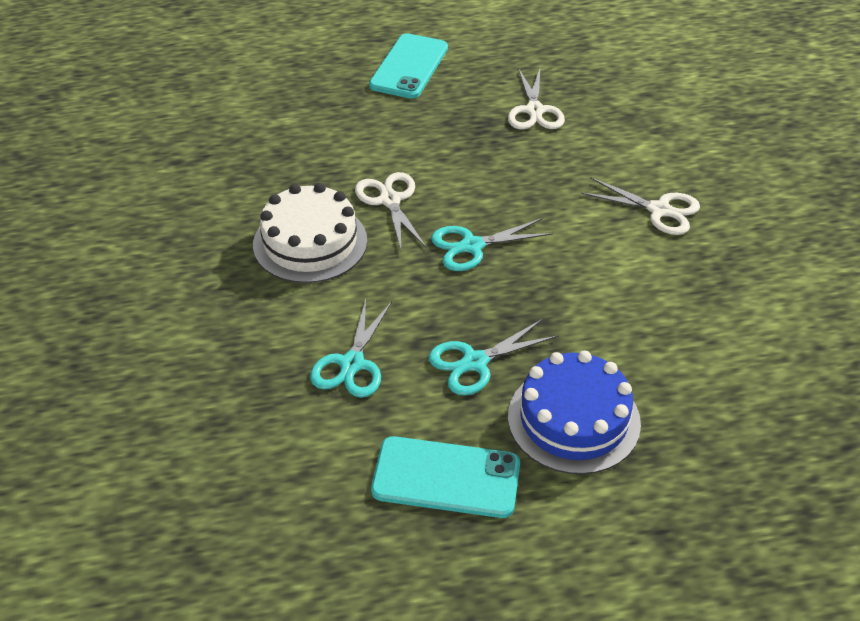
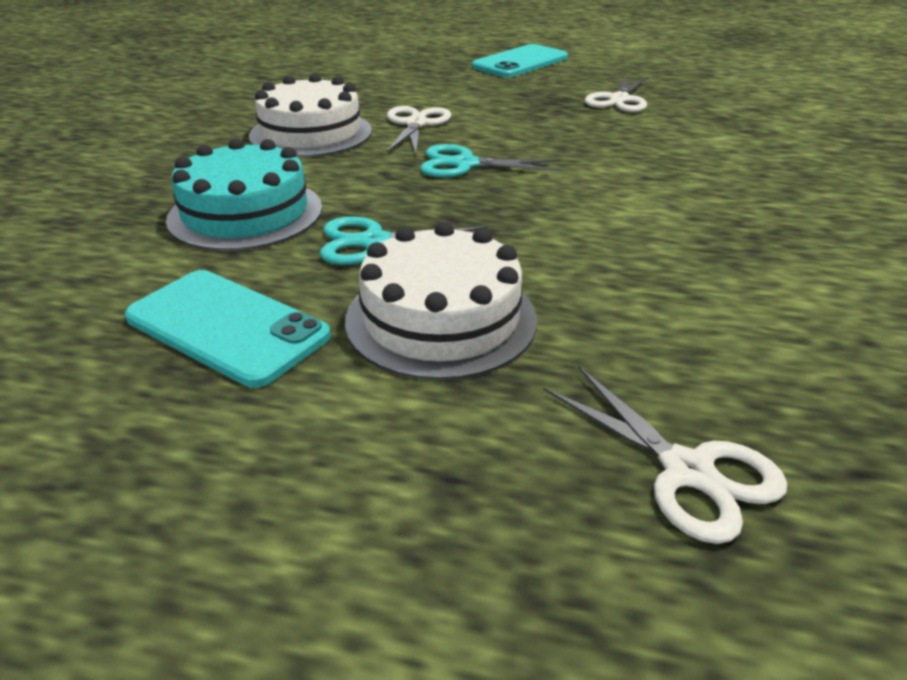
camera: 25 degrees right, 10 degrees down
(352, 364) = (245, 213): turquoise scissors -> turquoise cake
(573, 419) = (441, 319): blue cake -> white cake
(659, 210) = (708, 180): white scissors -> white scissors (687, 471)

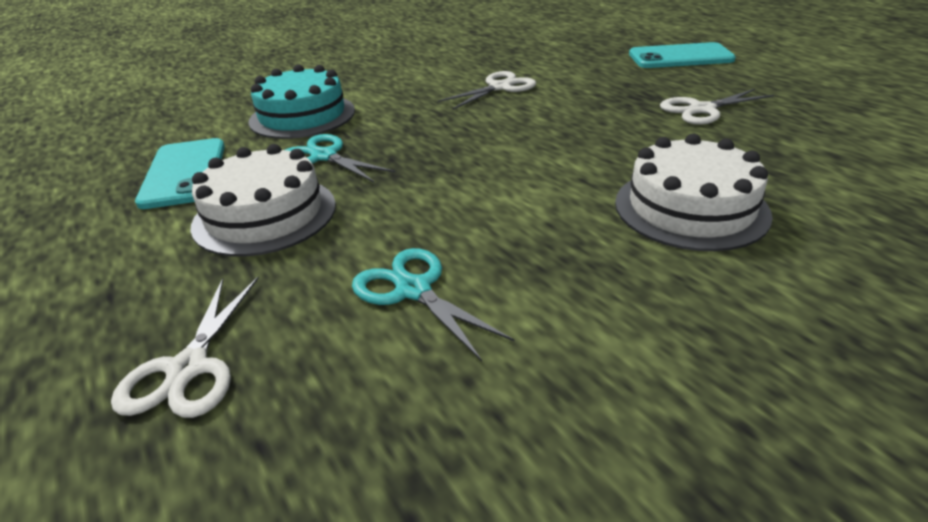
camera: 45 degrees right, 0 degrees up
(311, 133) = (425, 77): white cake -> white cake (690, 208)
(465, 164) = (472, 125): turquoise scissors -> turquoise scissors (413, 290)

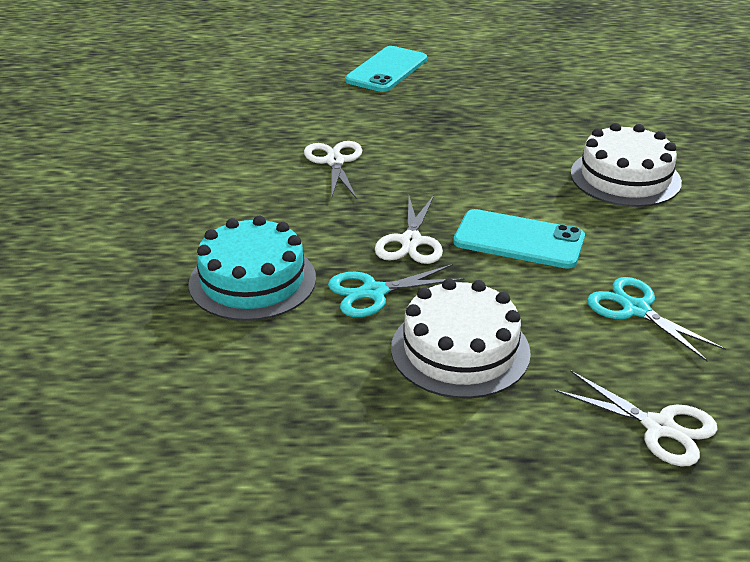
camera: 60 degrees left, 0 degrees up
(184, 173) = (312, 383): turquoise phone -> turquoise phone (519, 240)
(413, 290) = (635, 309): turquoise scissors -> turquoise scissors turned 60 degrees clockwise
(702, 110) = (494, 109): white scissors -> white scissors (411, 241)

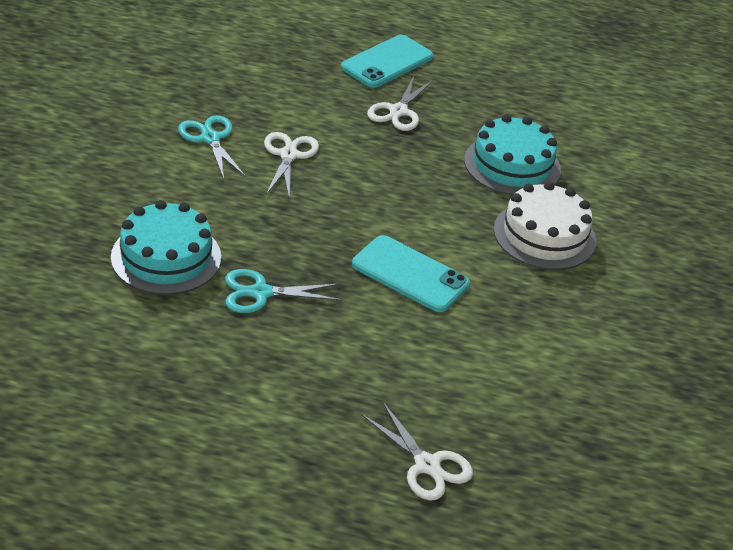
camera: 10 degrees right, 5 degrees up
(411, 241) = (316, 253): white scissors -> white scissors (398, 111)
(460, 350) = (305, 361): white cake -> none
(554, 127) = (512, 165): none -> turquoise cake
(635, 309) = (472, 364): turquoise scissors -> turquoise scissors (210, 139)

